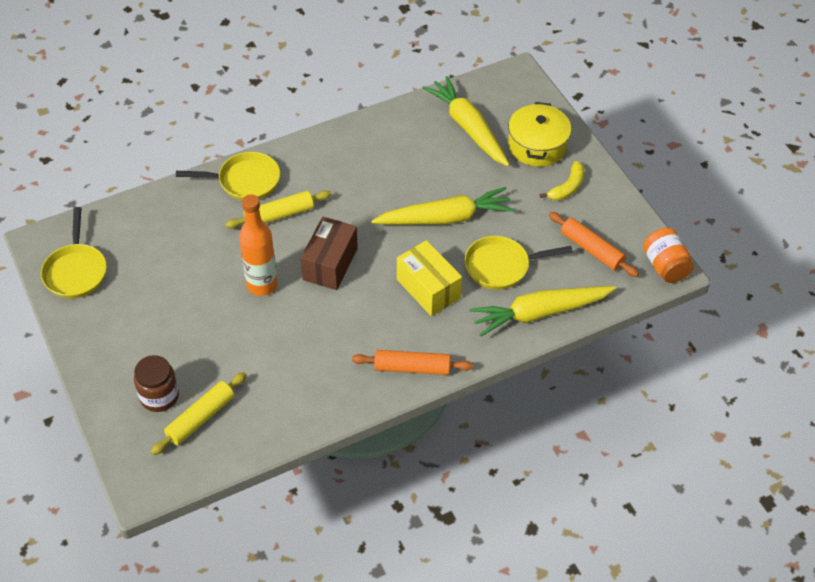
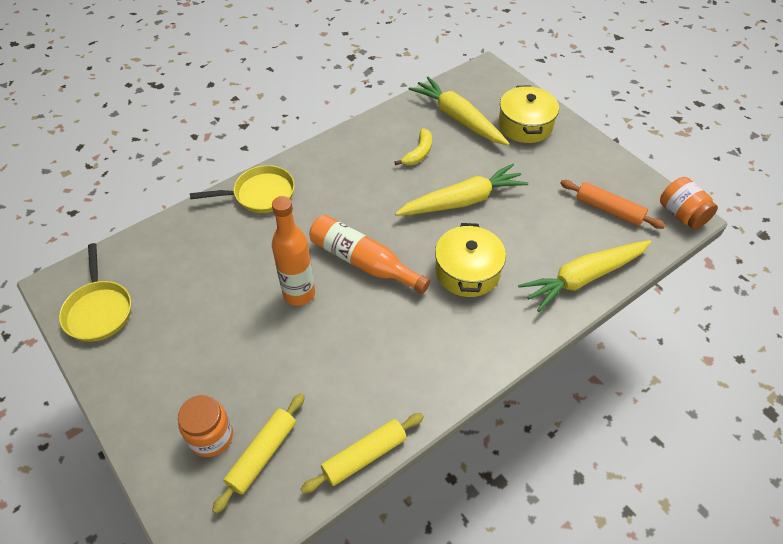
camera: 10 degrees left, 0 degrees up
(159, 396) = (211, 437): brown jar -> orange jar
(279, 215) = (301, 221): yellow rolling pin -> yellow rolling pin (364, 456)
(330, 264) = (363, 262): brown box -> orange bottle
(412, 367) = (476, 356): orange rolling pin -> none
(428, 289) = (467, 271): yellow box -> yellow pot
(501, 266) = (530, 238): yellow pan -> none
(567, 187) = (565, 157): yellow banana -> yellow banana (418, 153)

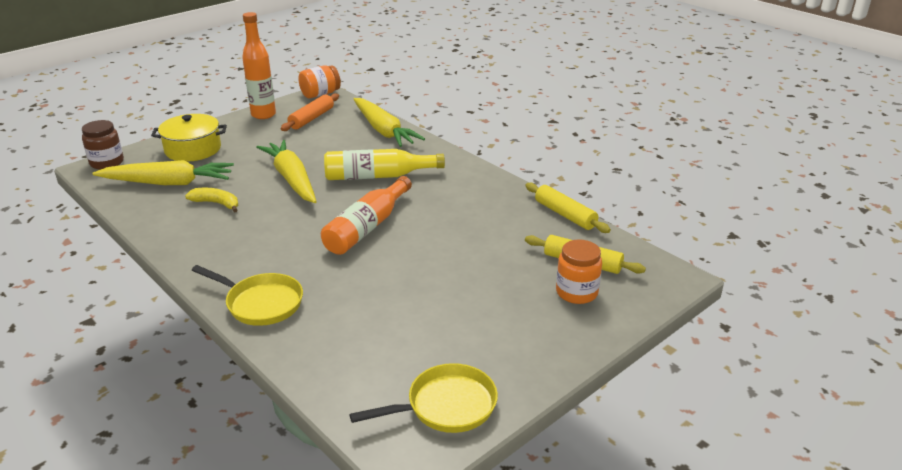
camera: 95 degrees left, 20 degrees down
(260, 194) = (260, 303): yellow pan -> yellow pan turned 135 degrees clockwise
(299, 294) = (409, 260): orange bottle -> orange bottle (263, 115)
(458, 118) = (168, 183): yellow carrot -> yellow carrot turned 135 degrees counterclockwise
(467, 271) = (378, 176): yellow pot -> yellow bottle
(497, 76) = (107, 163): none -> brown jar

